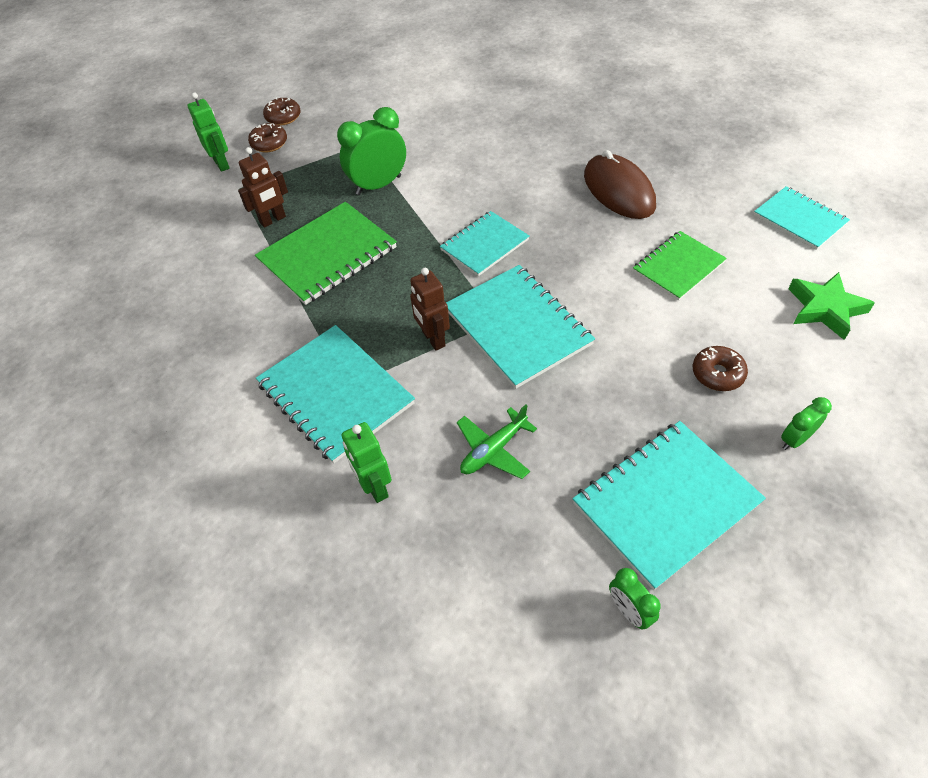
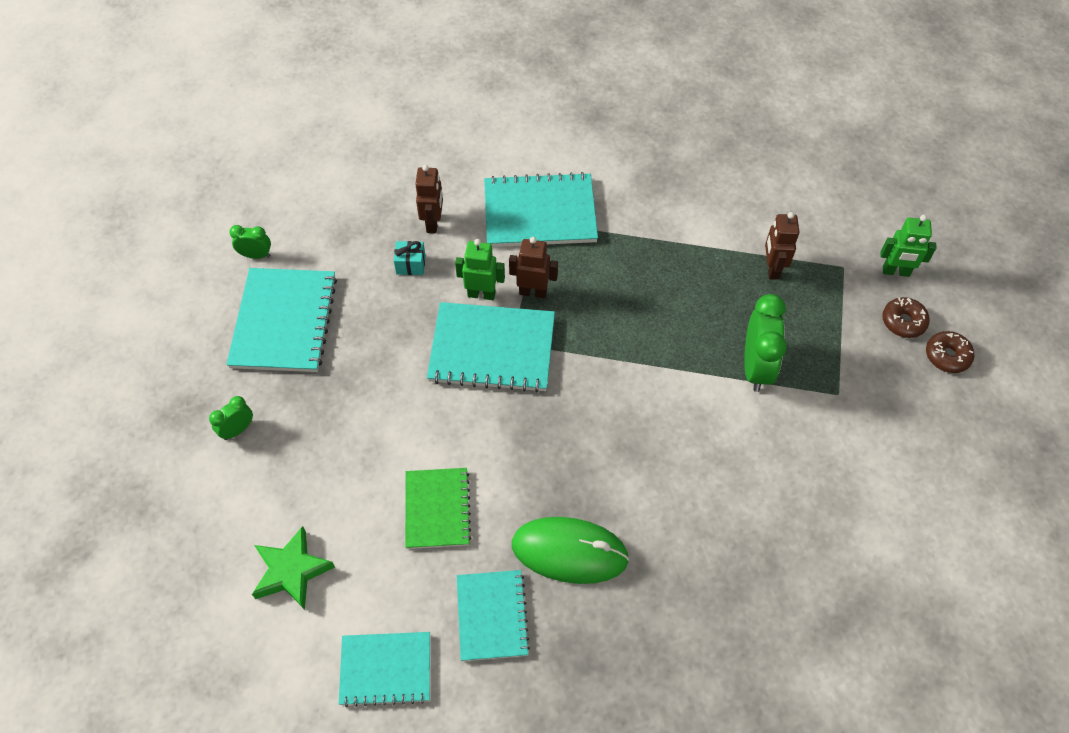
camera: 125 degrees right, 5 degrees up
(327, 255) = (690, 281): green notebook -> none
(375, 487) = (448, 194): green robot -> green robot (481, 294)
(425, 471) = (433, 223): none -> brown robot
(484, 245) = (600, 391): turquoise notebook -> turquoise notebook (492, 616)
(493, 450) = (410, 265): green plane -> turquoise gift
(618, 191) = (569, 551): brown mouse -> green mouse
(717, 374) = (325, 435): brown donut -> none
(795, 439) = (237, 430): green clock -> green clock turned 135 degrees counterclockwise

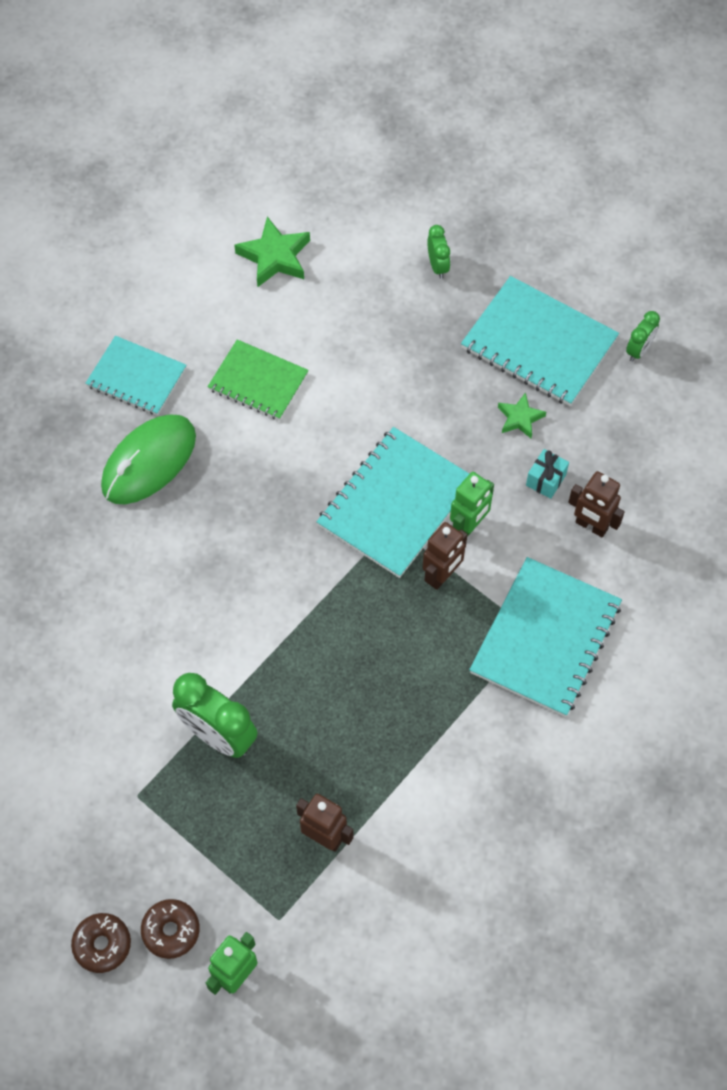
camera: 120 degrees right, 5 degrees up
(364, 304) = (520, 418): none -> green star
(386, 669) = (148, 287): turquoise notebook -> none

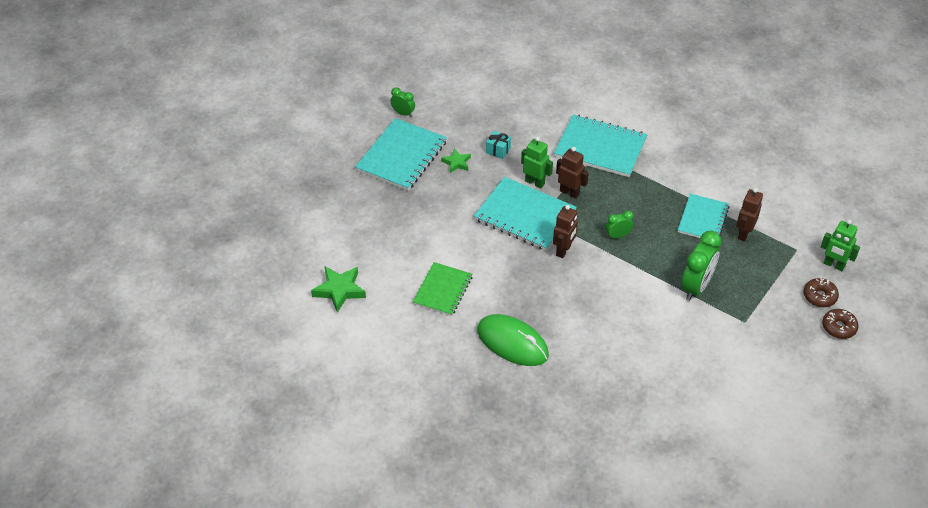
camera: 95 degrees left, 15 degrees down
(136, 377) = (446, 357): turquoise notebook -> turquoise notebook (703, 219)
(437, 266) = (344, 205): green clock -> green clock (618, 236)
(591, 526) = (525, 131): brown robot -> brown robot (563, 250)

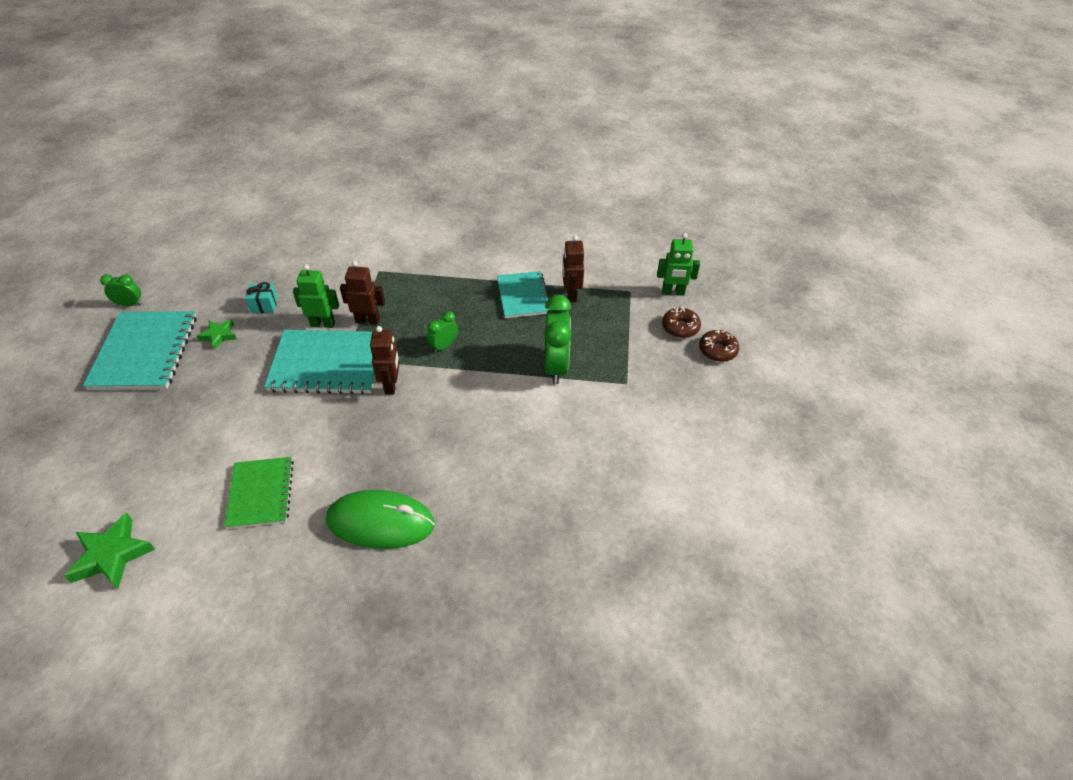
camera: 30 degrees left, 0 degrees up
(600, 148) = (379, 264): turquoise notebook -> none

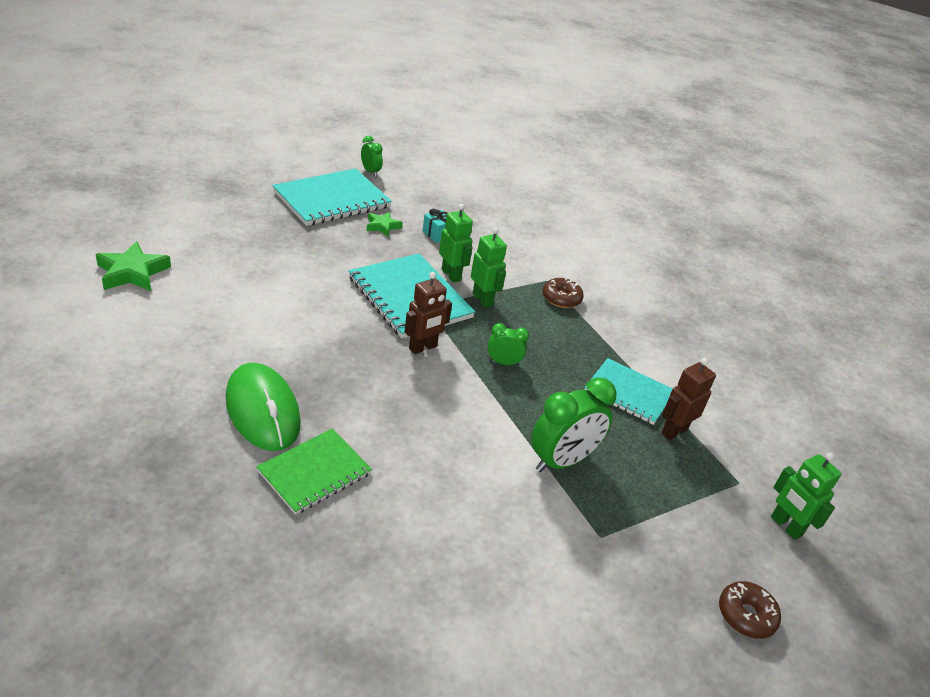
camera: 50 degrees right, 10 degrees down
(261, 493) = (242, 322): green notebook -> green notebook (314, 472)
(367, 320) = (482, 299): brown robot -> green robot
(523, 296) = (628, 393): turquoise notebook -> turquoise notebook turned 75 degrees clockwise
(680, 327) = (739, 557): brown donut -> brown donut (561, 298)

